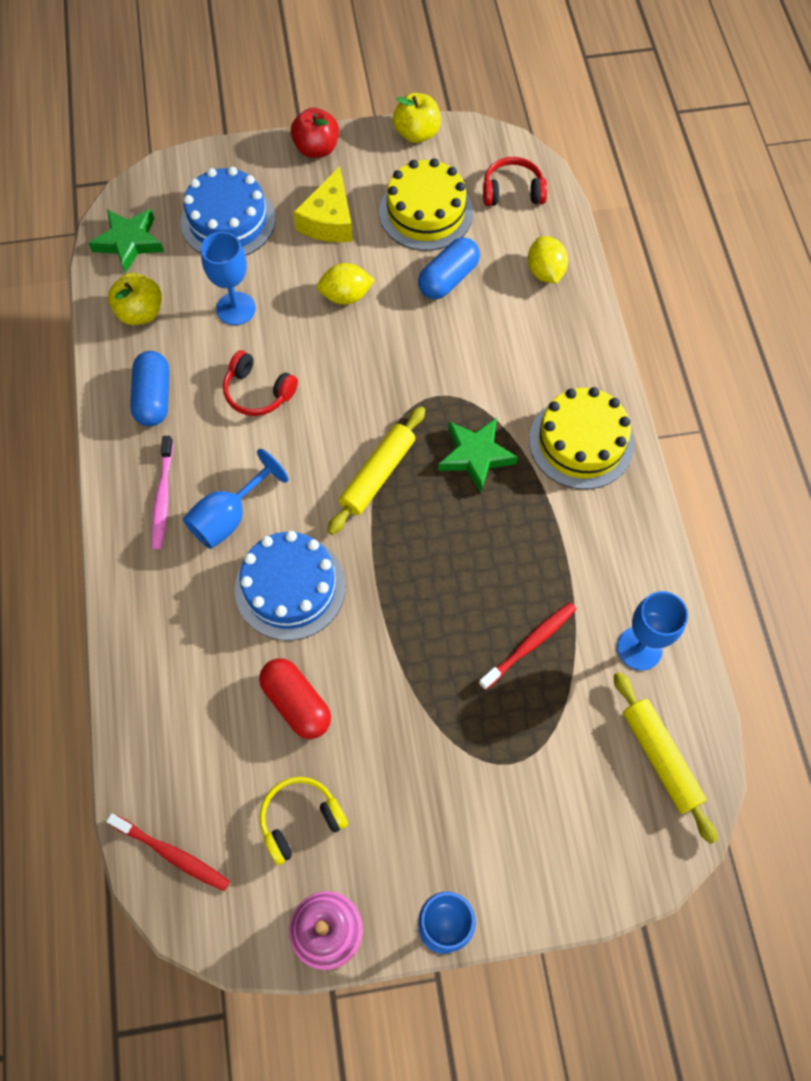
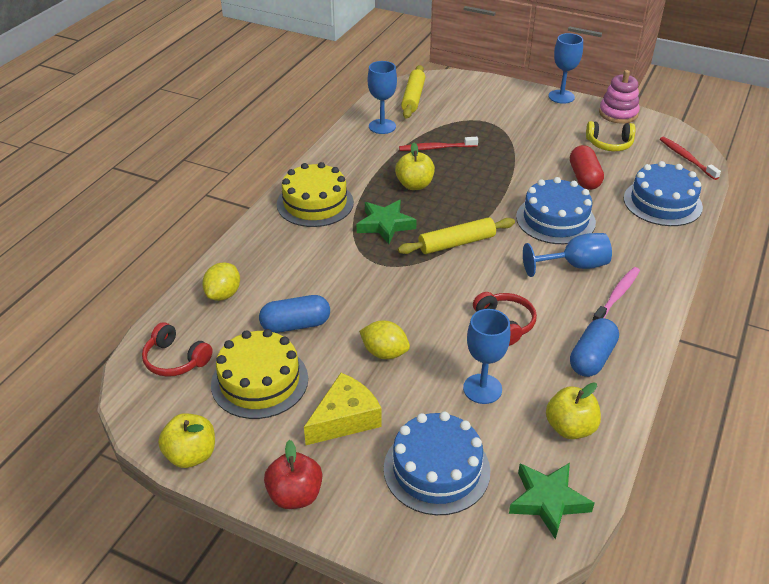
camera: 145 degrees left, 25 degrees down
(170, 710) = (662, 202): none -> blue cake
(498, 547) = (414, 185): none -> yellow apple

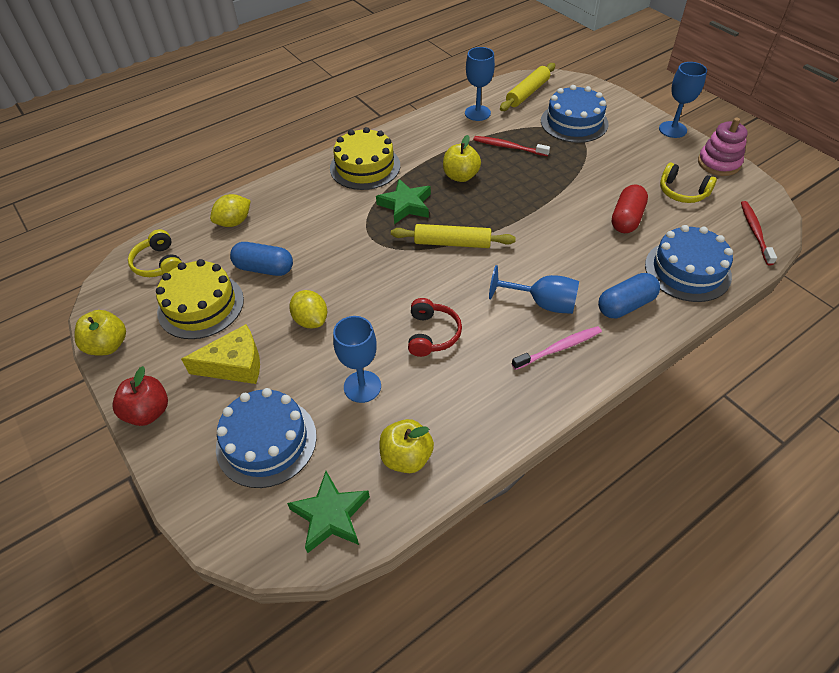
camera: 30 degrees right, 10 degrees up
(175, 360) = (159, 263): red headphones -> yellow headphones
(555, 219) = (562, 251): blue cake -> blue cake (574, 122)
(592, 358) = (482, 400): blue capsule -> blue capsule (625, 305)

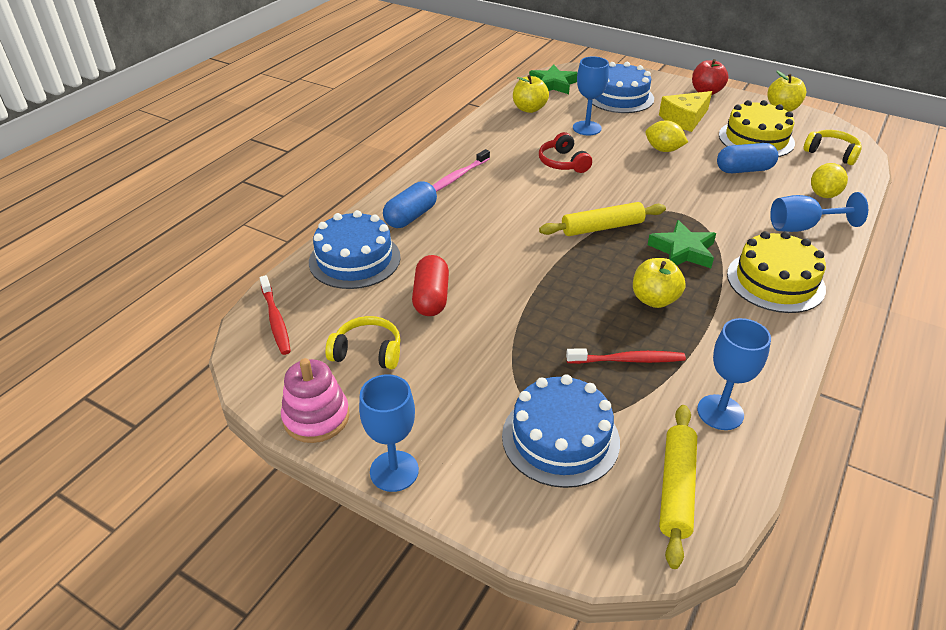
camera: 155 degrees right, 10 degrees down
(542, 303) = (486, 201): blue goblet -> blue goblet (802, 227)

